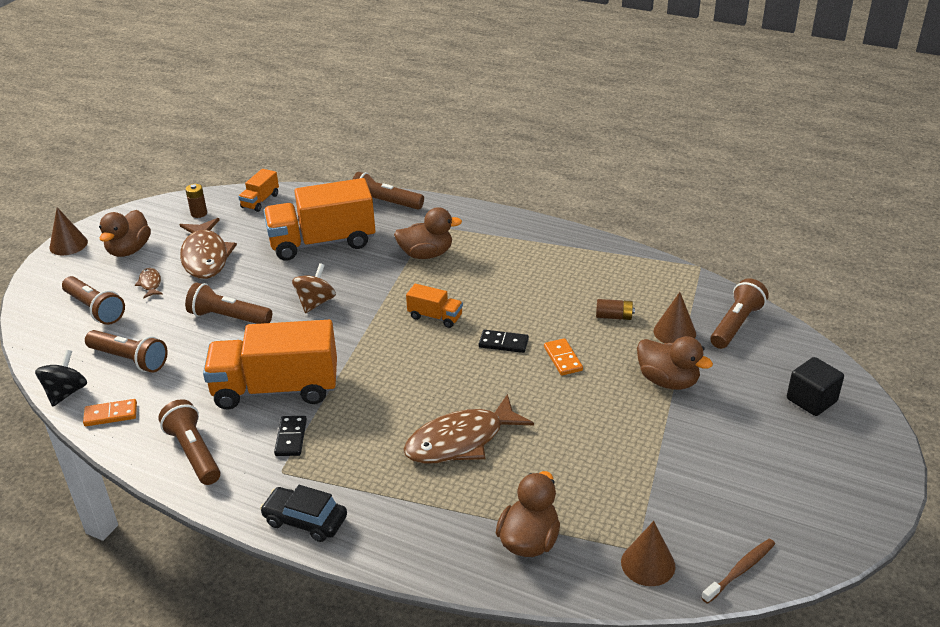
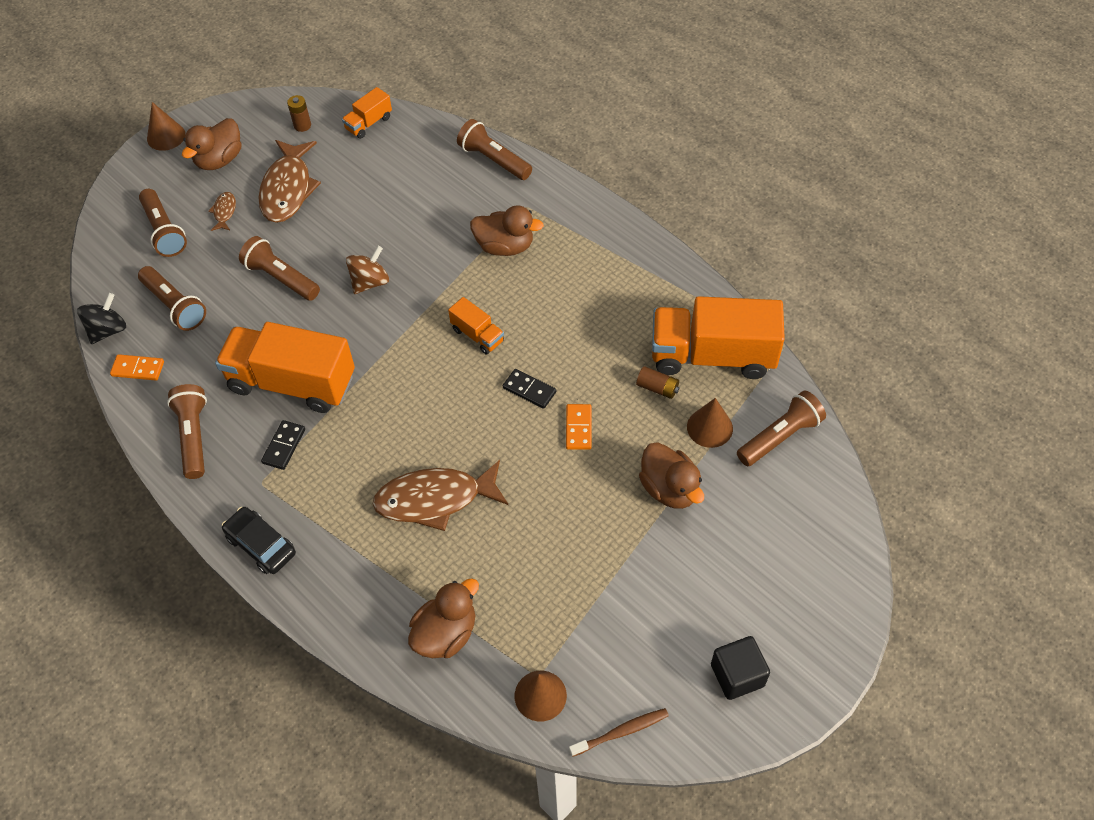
camera: 20 degrees right, 20 degrees up
(322, 242) = (408, 200): orange truck -> orange truck (712, 355)
(811, 400) = (803, 559): black cube -> black cube (737, 675)

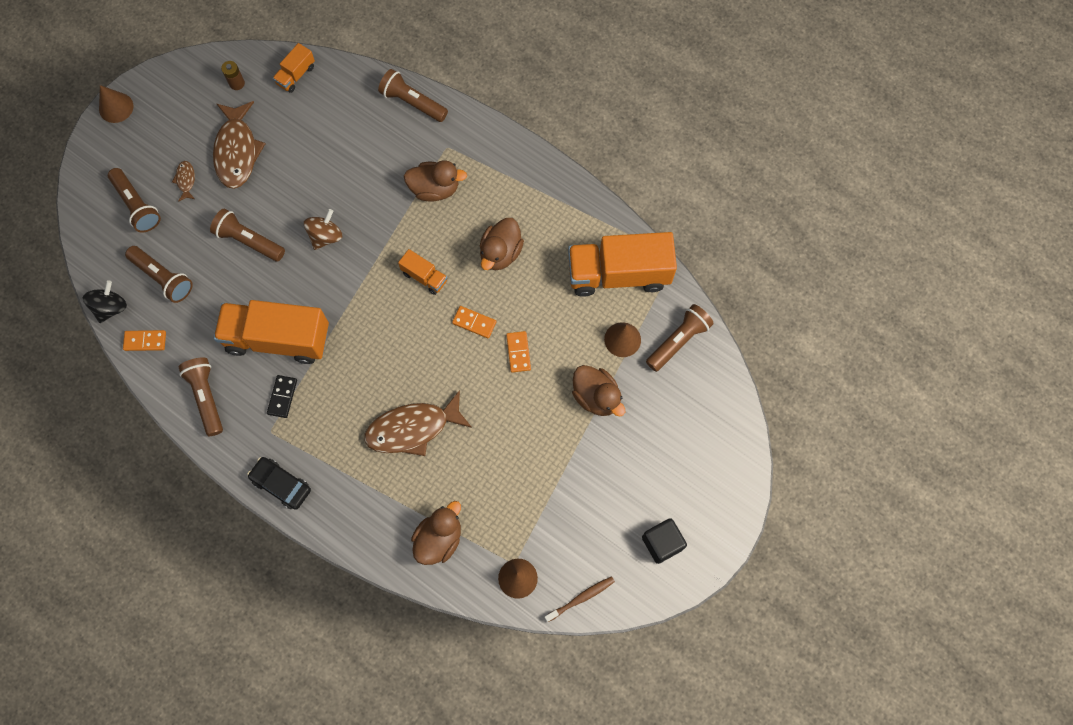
camera: 10 degrees left, 15 degrees up
(219, 160) = (170, 127): brown duck -> brown duck (500, 253)
(529, 390) = (474, 322): black domino -> orange domino
(657, 388) = (577, 309): brown battery -> none

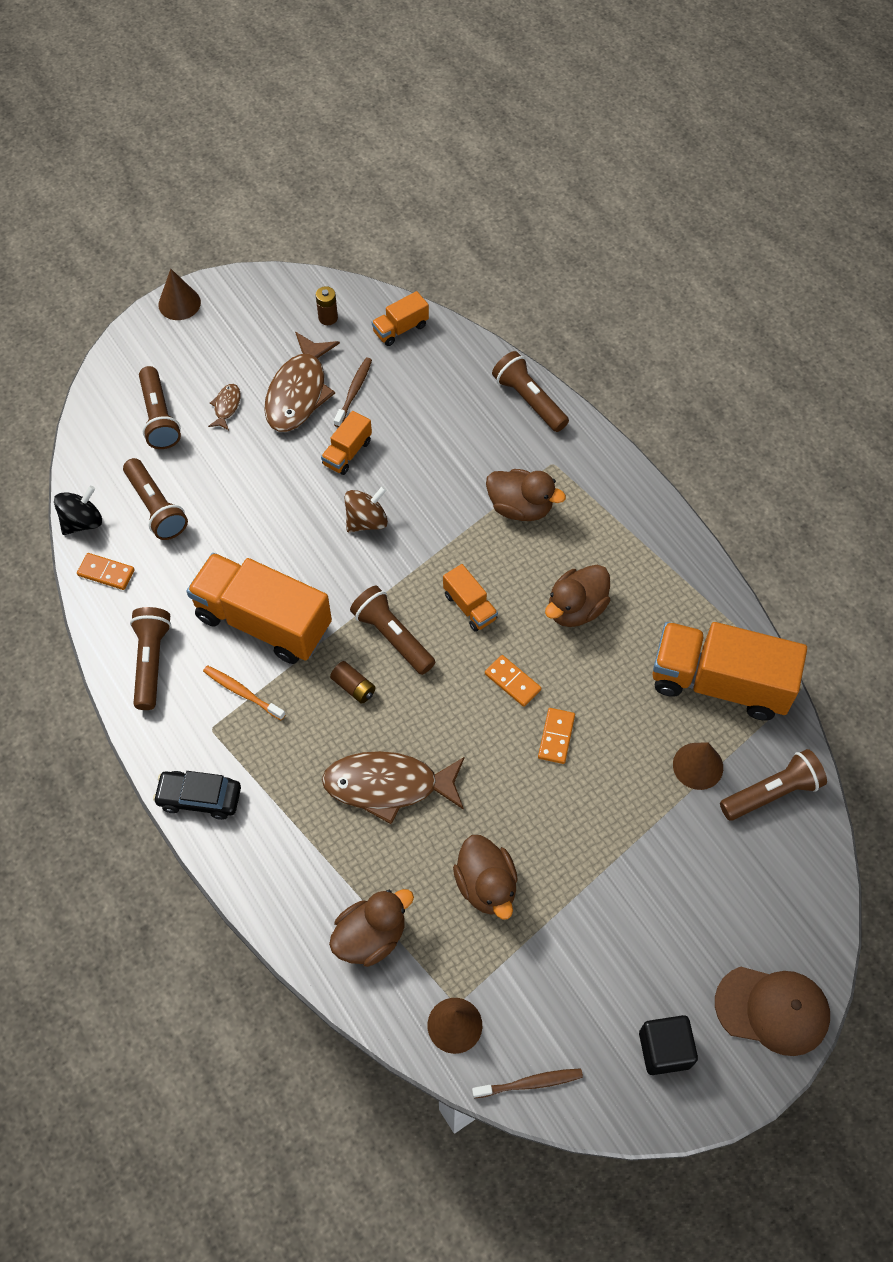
camera: 20 degrees right, 10 degrees down
(249, 241) = (273, 497): brown flashlight -> brown flashlight (392, 636)
(279, 137) = (354, 391): none -> brown toothbrush
(281, 485) = (199, 798): black car -> black car turned 45 degrees counterclockwise
(282, 397) = (242, 692): black domino -> orange toothbrush
(292, 188) = (347, 453): none -> orange truck
(362, 365) = (353, 687): none -> brown battery
(596, 397) = (639, 827): brown duck -> brown duck (486, 885)
(724, 490) = (772, 1010): none -> brown cap

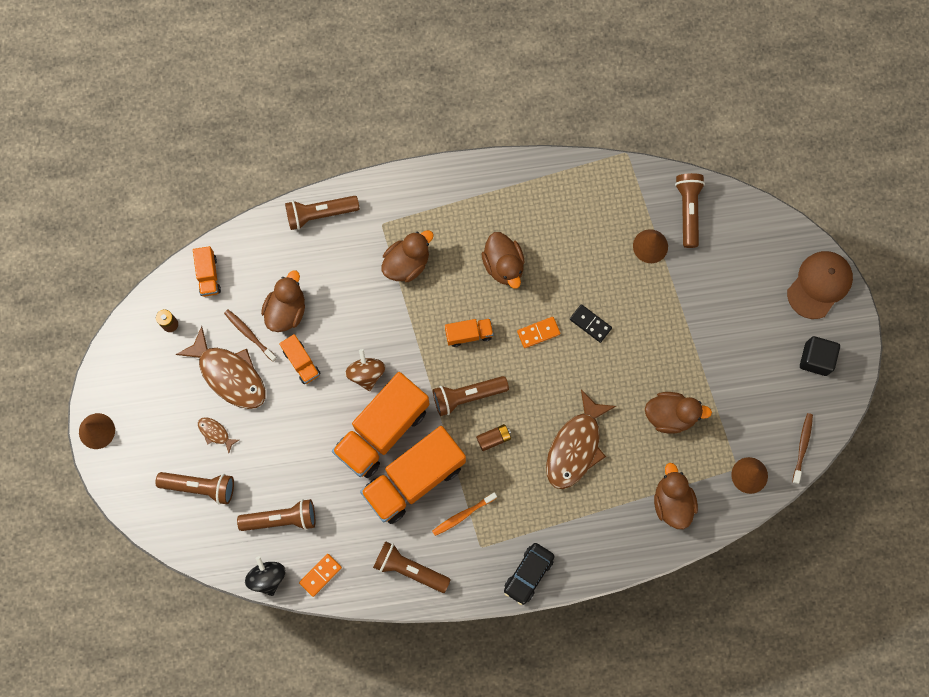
camera: 65 degrees left, 15 degrees up
(400, 414) = (286, 310): none -> brown duck
(556, 737) = (590, 324): orange domino -> black domino
(720, 683) = (600, 202): orange truck -> orange truck (382, 430)

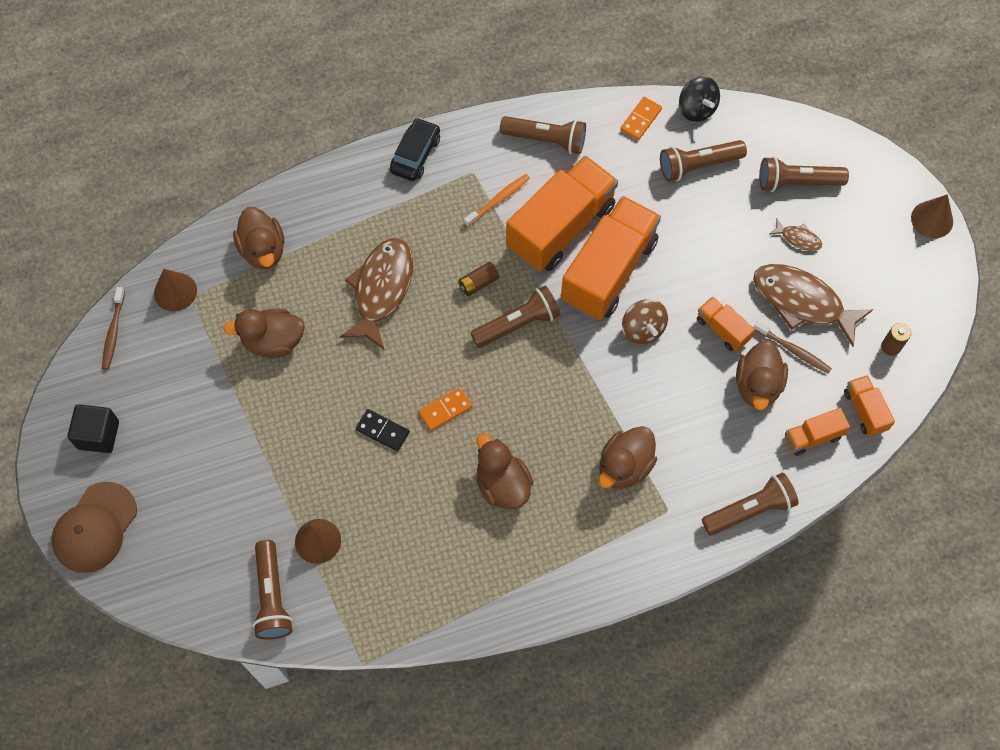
camera: 170 degrees right, 10 degrees down
(469, 334) = (530, 394): orange truck -> orange truck (812, 437)

